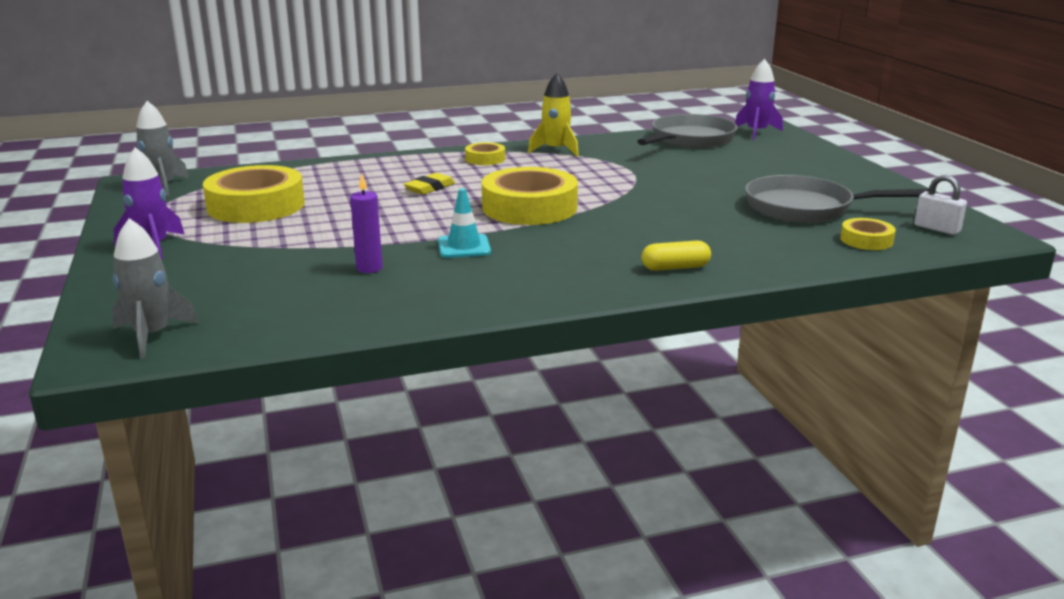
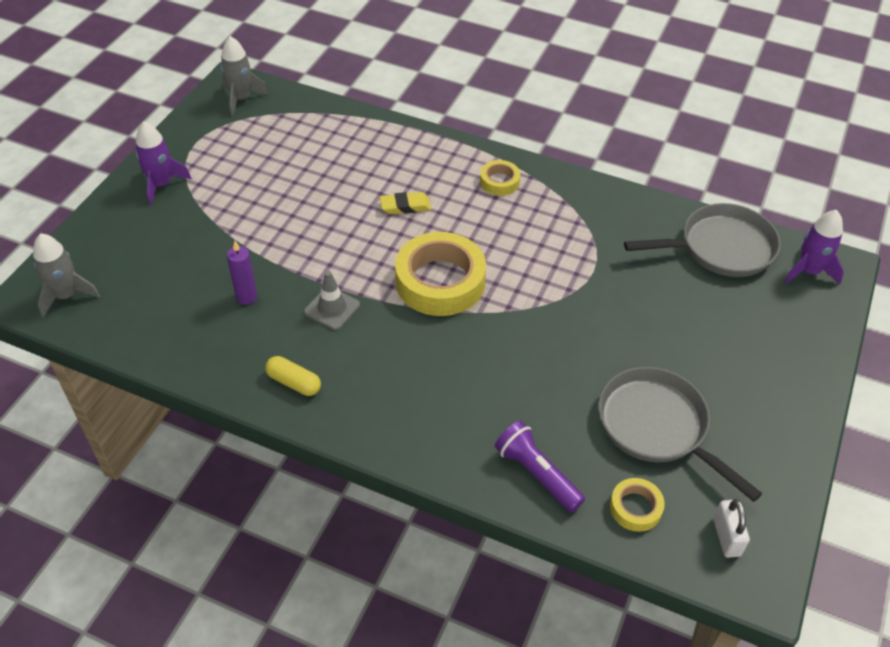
camera: 40 degrees right, 25 degrees up
(256, 205) = (268, 163): yellow tape -> none
(464, 247) = (332, 308): turquoise traffic cone -> grey traffic cone
(556, 150) = (574, 199): yellow rocket -> none
(675, 267) = (435, 436): yellow capsule -> yellow capsule (294, 382)
(778, 253) = (537, 473): none -> purple flashlight

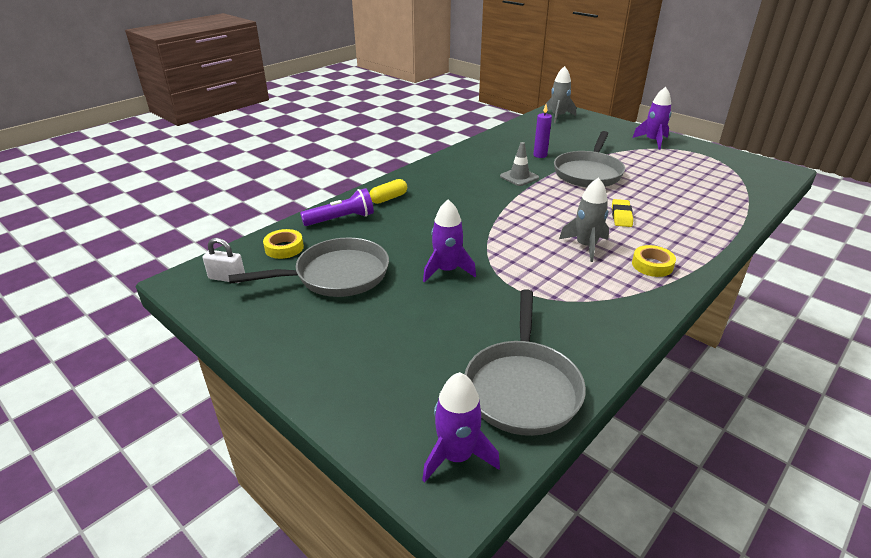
camera: 110 degrees right, 15 degrees down
(241, 99) = (760, 171): grey rocket -> grey rocket (586, 246)
(293, 241) = (588, 173): none -> grey pan
(294, 382) = (464, 161): yellow capsule -> yellow capsule (388, 198)
(440, 281) = (530, 216): yellow tape -> none
(593, 331) = (447, 270): none -> purple rocket

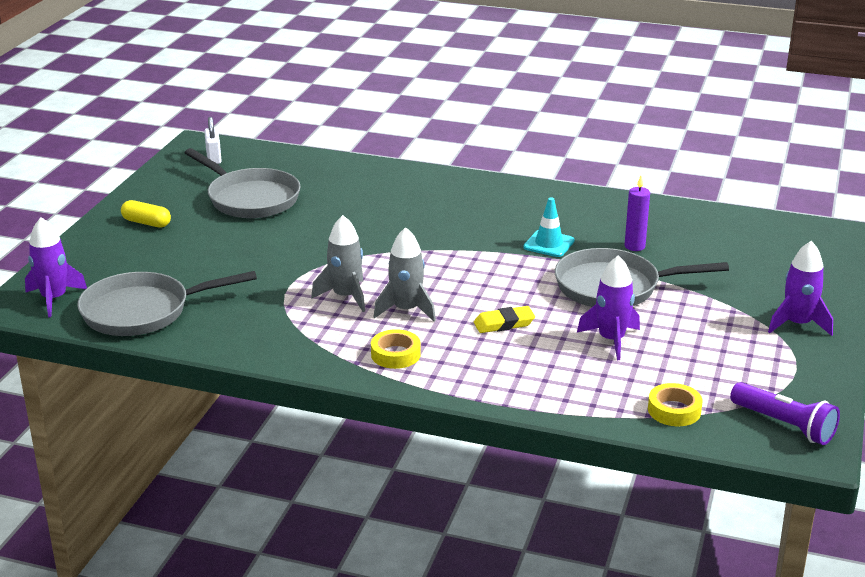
camera: 65 degrees right, 5 degrees down
(284, 248) = (277, 165): yellow tape -> yellow tape (674, 410)
(341, 219) = (351, 174): purple flashlight -> purple flashlight (784, 425)
(388, 198) = (417, 184): yellow capsule -> yellow capsule (146, 223)
(447, 270) = (296, 245): purple rocket -> purple rocket (611, 340)
(519, 177) = (549, 244): grey traffic cone -> turquoise traffic cone
(558, 116) = (804, 237): grey rocket -> grey rocket (346, 296)

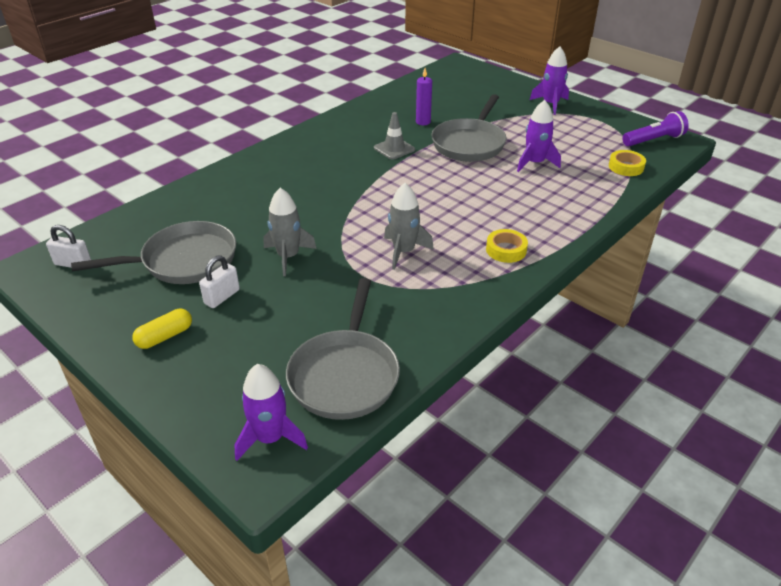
camera: 65 degrees left, 10 degrees up
(212, 230) = (222, 297): none -> white padlock
(406, 310) = (444, 229): grey rocket -> grey rocket (288, 257)
(504, 323) = (490, 194): yellow eraser -> none
(549, 244) = (394, 149): turquoise traffic cone -> grey traffic cone

